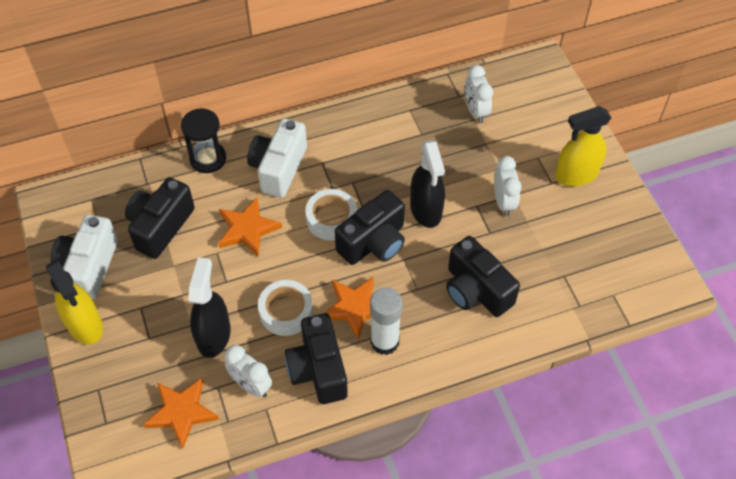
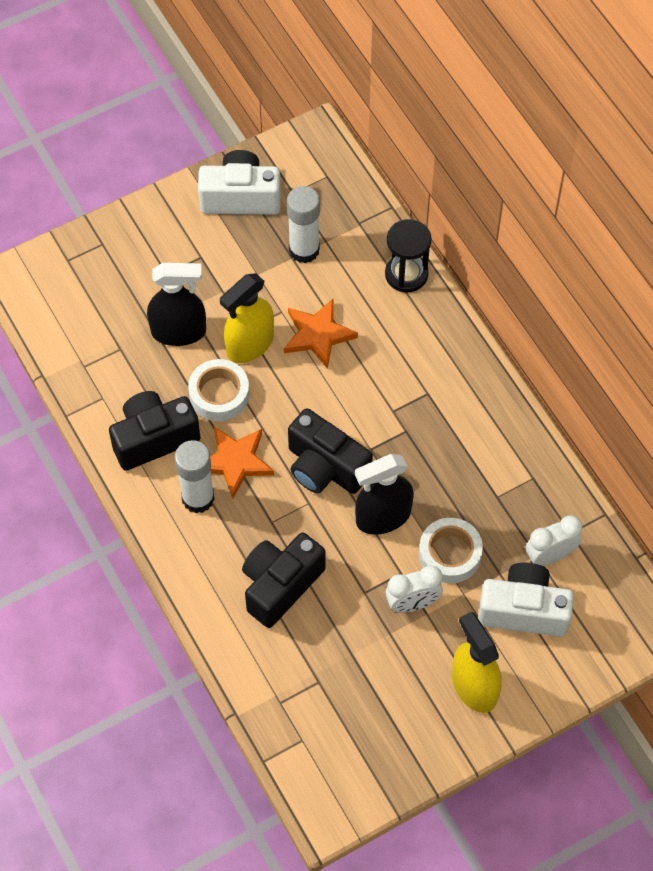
camera: 80 degrees right, 5 degrees up
(85, 325) = (172, 213): yellow spray bottle -> yellow spray bottle (250, 344)
(160, 227) = (304, 250): black camera -> white glue stick
(181, 412) = (88, 323): orange star -> none
(251, 385) = (126, 379): white clock -> none
(278, 168) = (409, 349): white camera -> white camera (523, 610)
(331, 218) = (349, 417): white tape -> white tape (450, 554)

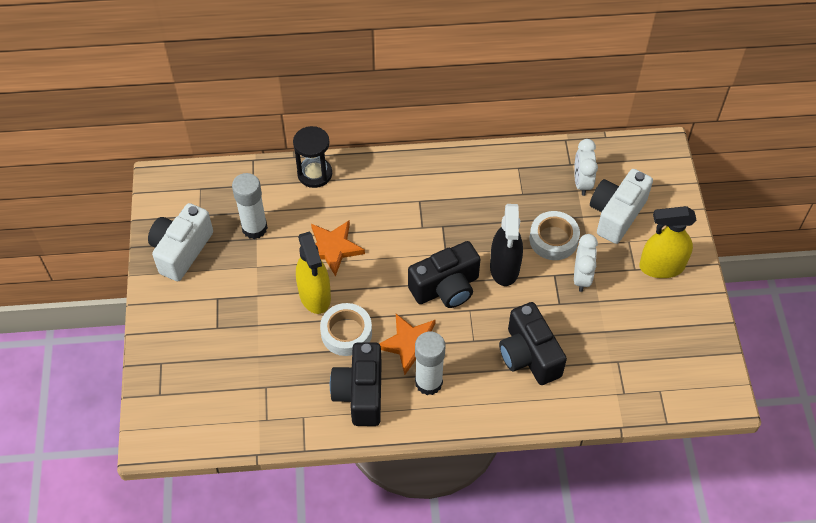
camera: 65 degrees left, 5 degrees down
(179, 331) = (275, 339): black spray bottle -> none

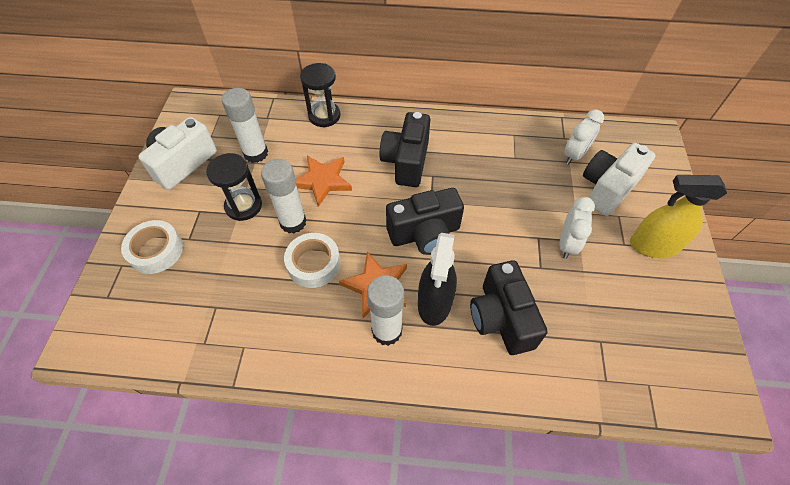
camera: 10 degrees right, 0 degrees up
(260, 286) = (243, 206): none -> black hourglass
(315, 295) = (293, 222): yellow spray bottle -> white glue stick
(360, 393) = (311, 331): black camera -> black camera (406, 162)
(504, 268) = (487, 223): black spray bottle -> black spray bottle (434, 303)
(553, 239) = (541, 203): white tape -> white tape (156, 250)
(582, 182) = (574, 155): white clock -> white clock turned 150 degrees counterclockwise

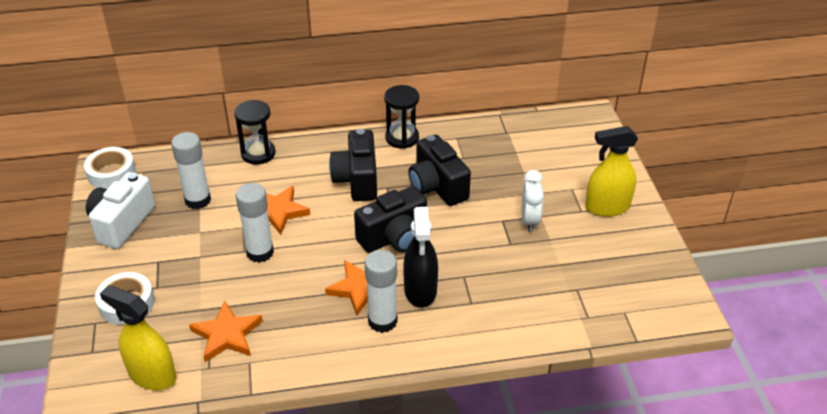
camera: 15 degrees left, 15 degrees down
(149, 339) = (152, 375): none -> yellow spray bottle
(233, 309) = (227, 335): none -> orange star
(243, 206) = (203, 248): black hourglass -> black hourglass (402, 138)
(313, 264) = (293, 283): white tape -> white tape (111, 173)
(501, 318) = (485, 290): black camera -> black camera (437, 186)
(574, 155) = (519, 146): white clock -> none
(607, 188) = (556, 168): white camera -> none

